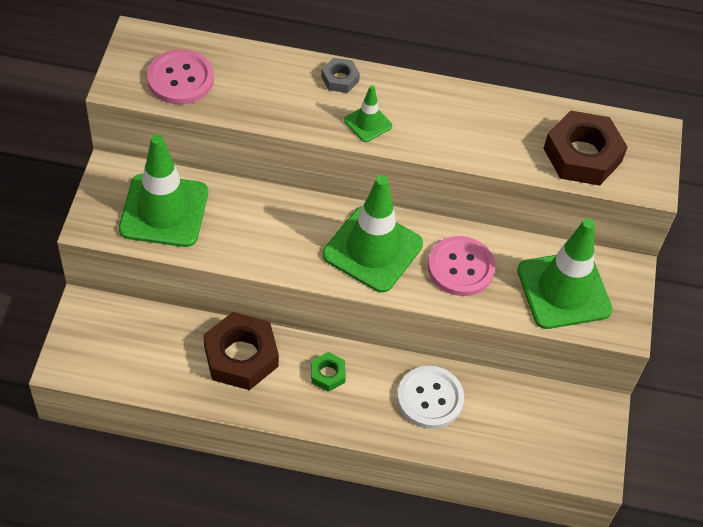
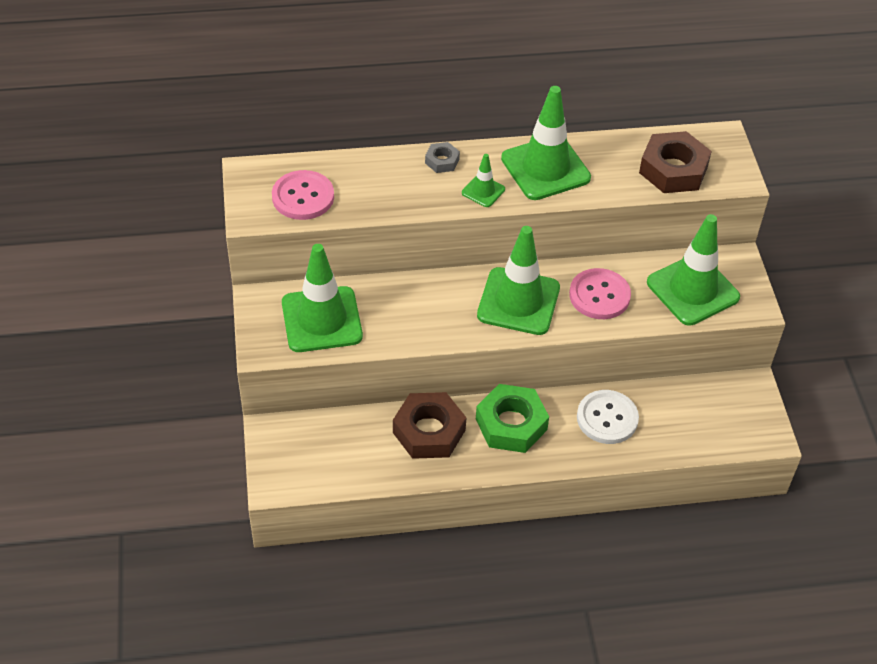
camera: 15 degrees left, 5 degrees down
(328, 374) = (511, 424): green nut -> green nut, size x2.02
(445, 116) = (545, 168): none -> green traffic cone

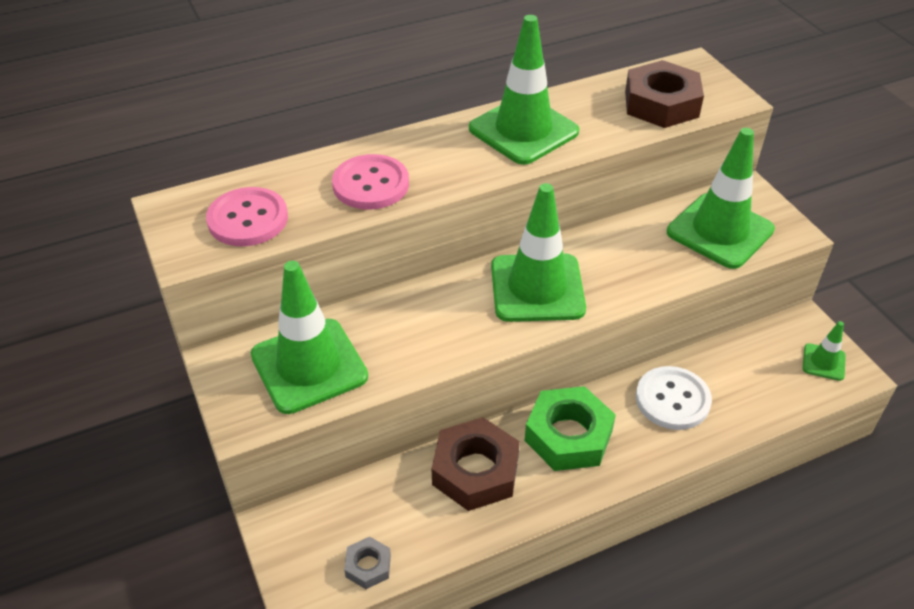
camera: 15 degrees left, 5 degrees down
(442, 161) = (402, 147): grey nut -> grey nut (368, 566)
(483, 191) = (464, 167): green traffic cone -> green traffic cone (823, 362)
(599, 295) = (624, 260): pink button -> pink button (371, 184)

